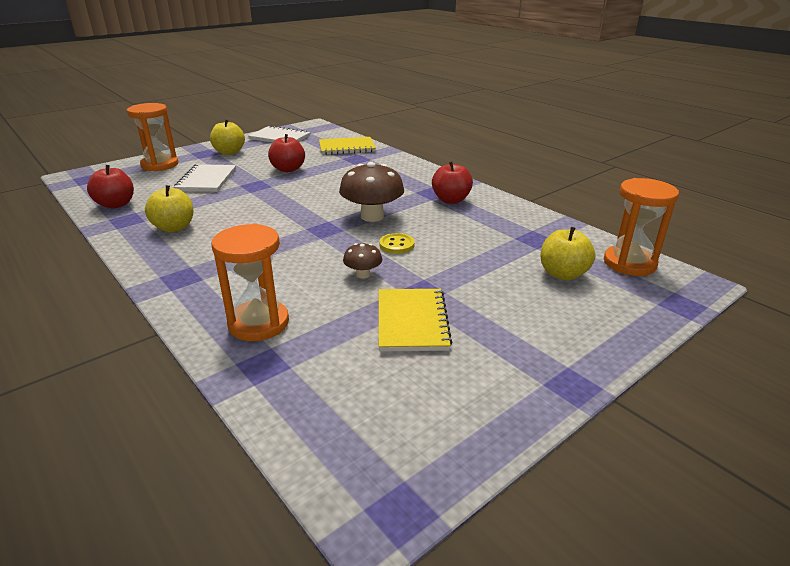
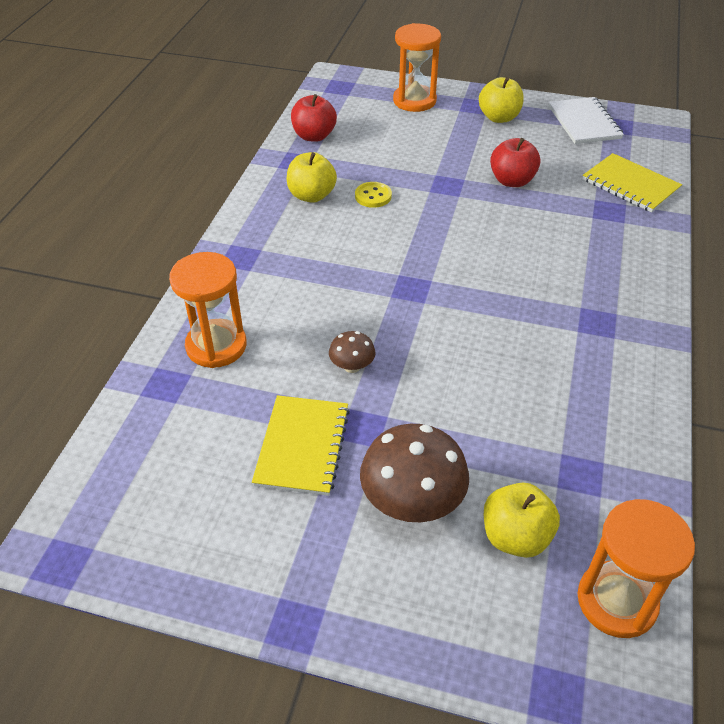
camera: 55 degrees right, 15 degrees up
(207, 180) = (420, 148): white notebook -> none
(372, 216) = (477, 306): brown mushroom -> brown mushroom (412, 502)
(396, 245) = (435, 359): yellow button -> yellow button (373, 196)
(412, 321) = (302, 446): yellow notebook -> yellow notebook turned 45 degrees counterclockwise
(451, 200) = (597, 348): red apple -> none

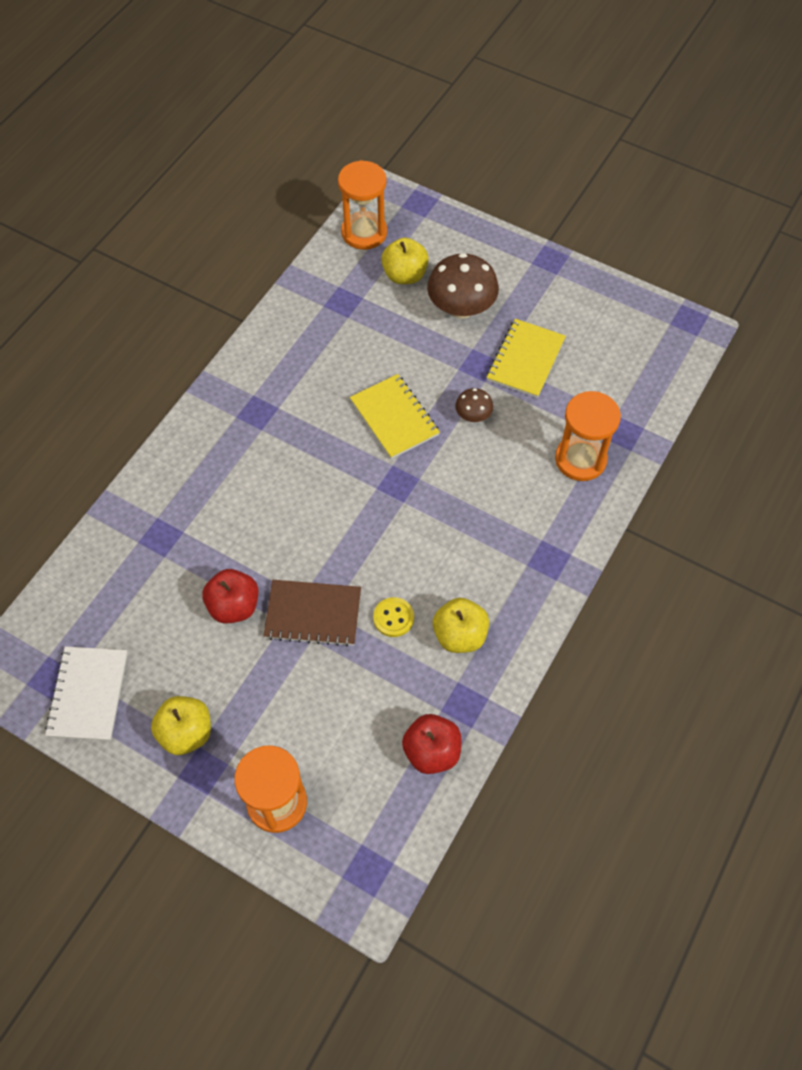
camera: 165 degrees left, 15 degrees up
(443, 187) = (313, 614): none -> brown notebook
(630, 185) = (113, 569): yellow notebook -> yellow notebook (394, 418)

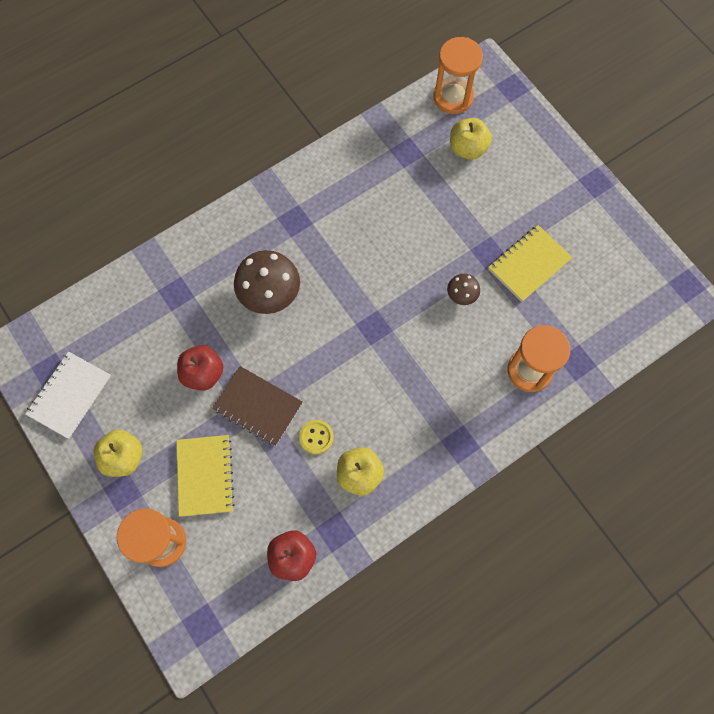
camera: 25 degrees right, 10 degrees up
(394, 418) = (398, 270): yellow notebook -> yellow notebook (205, 476)
(461, 308) = (499, 197): brown mushroom -> brown mushroom (270, 294)

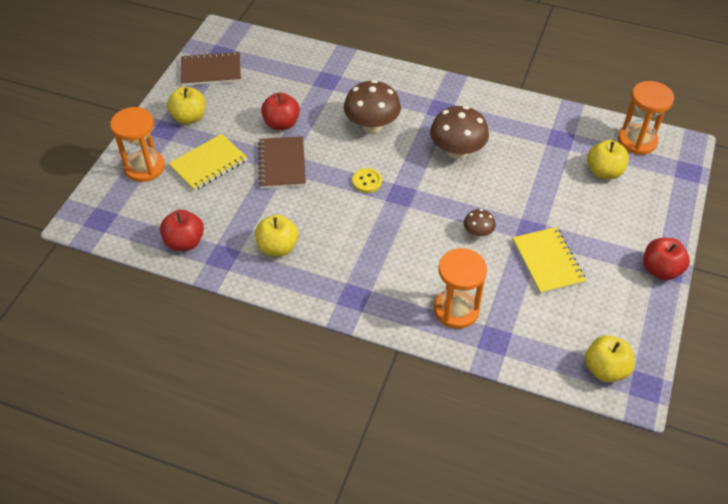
camera: 55 degrees right, 20 degrees down
(69, 395) = (211, 71): white notebook -> brown notebook
(316, 437) = (286, 207): yellow button -> yellow button (367, 181)
(357, 244) = (457, 151): none -> brown mushroom
(529, 264) = (547, 262): yellow notebook -> yellow notebook turned 60 degrees clockwise
(593, 189) = (660, 270): none -> red apple
(655, 302) = (605, 369): none -> yellow apple

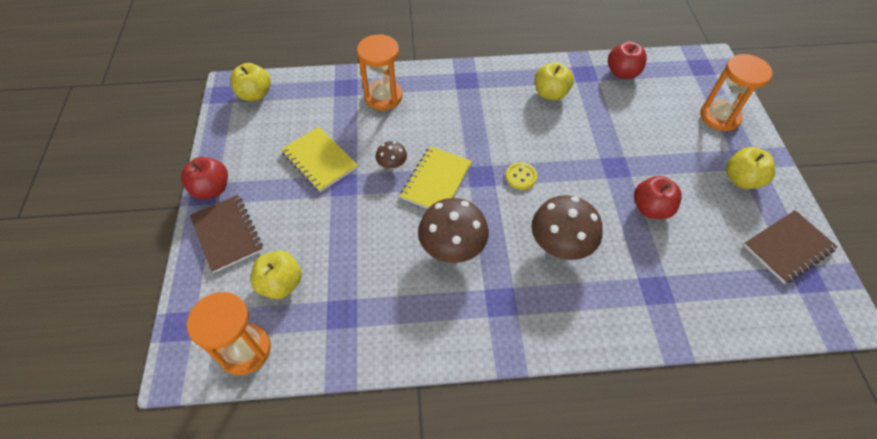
camera: 155 degrees right, 5 degrees up
(208, 164) = (673, 140): yellow notebook -> yellow notebook (436, 181)
(282, 164) = (610, 165): brown notebook -> brown notebook (227, 234)

